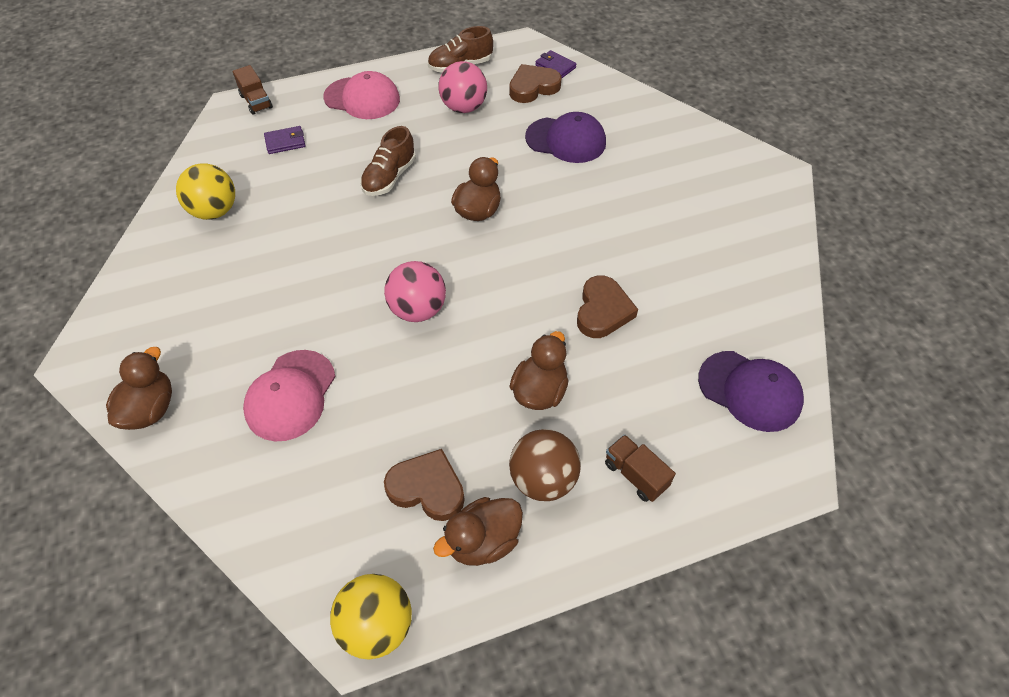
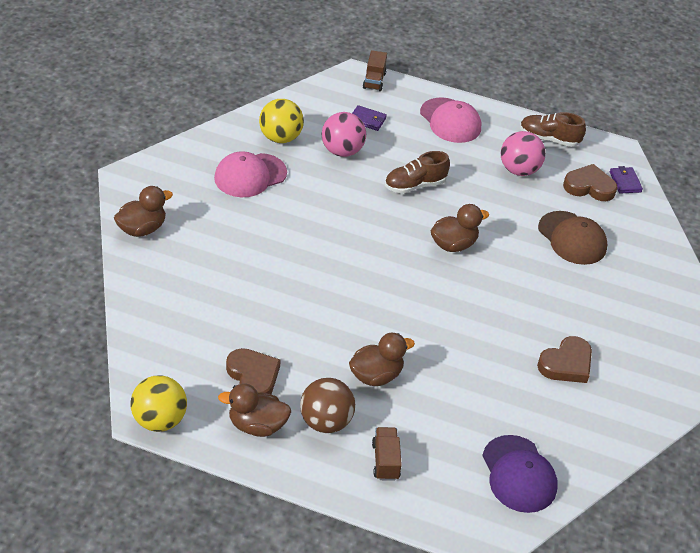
camera: 35 degrees right, 10 degrees down
(290, 395) = (224, 274): pink cap -> pink cap (250, 175)
(418, 310) = (348, 278): pink ball -> pink ball (342, 151)
(566, 140) = (572, 238): purple cap -> brown cap
(603, 311) = (471, 360): brown heart -> brown heart (566, 364)

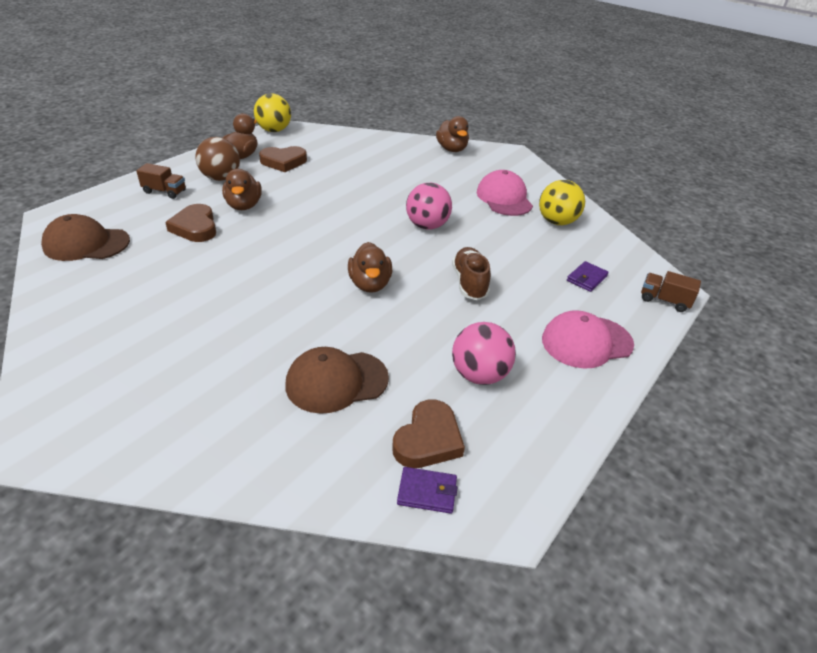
camera: 110 degrees right, 5 degrees down
(342, 151) = (533, 251): pink ball -> pink ball (427, 226)
(519, 474) = (86, 244): purple cap -> brown cap
(549, 139) = (543, 432): brown shoe -> none
(566, 364) = (164, 309): brown heart -> brown heart (195, 227)

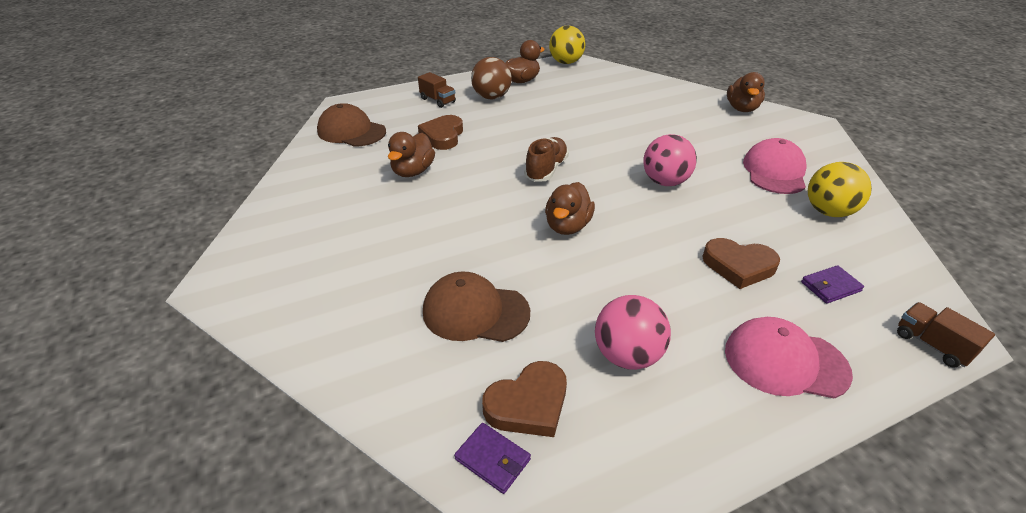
camera: 30 degrees right, 0 degrees up
(244, 206) = (496, 125): brown duck -> brown duck (413, 171)
(283, 162) = (556, 92): brown heart -> brown heart (738, 266)
(469, 283) = (676, 253): brown shoe -> brown shoe (546, 170)

